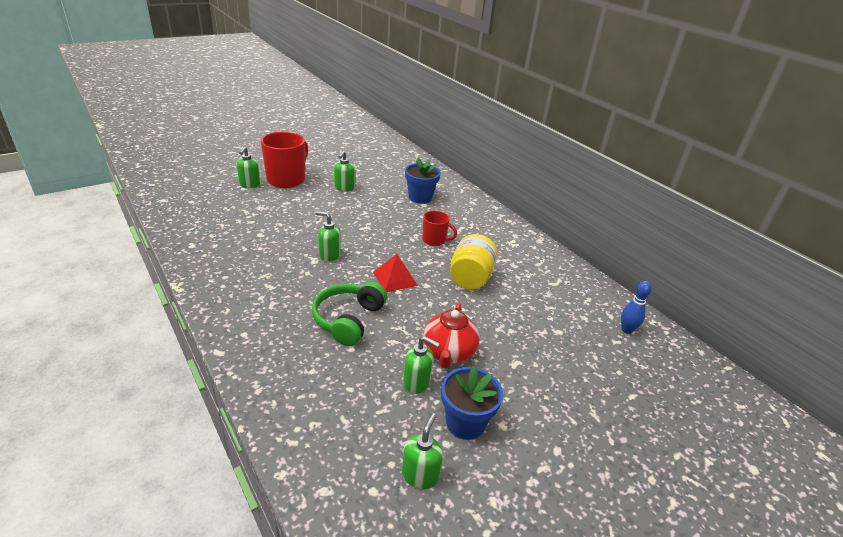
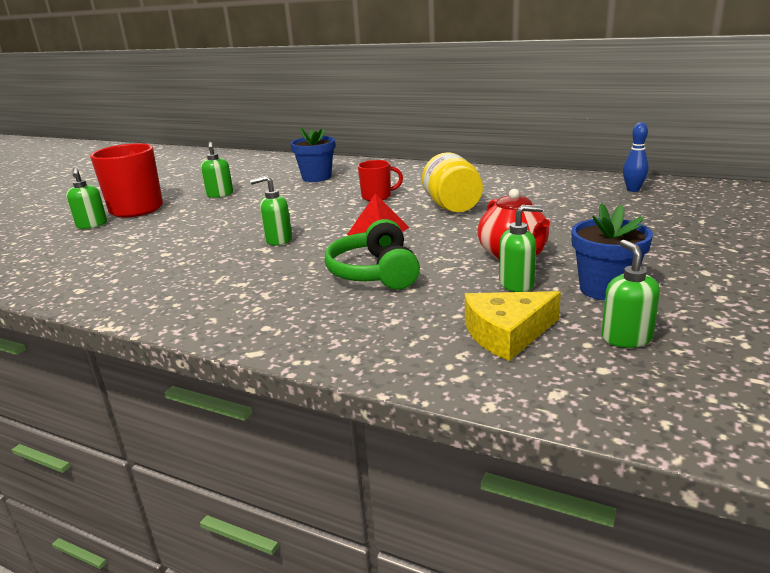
camera: 25 degrees left, 10 degrees down
(357, 423) = (507, 333): none -> yellow cheese

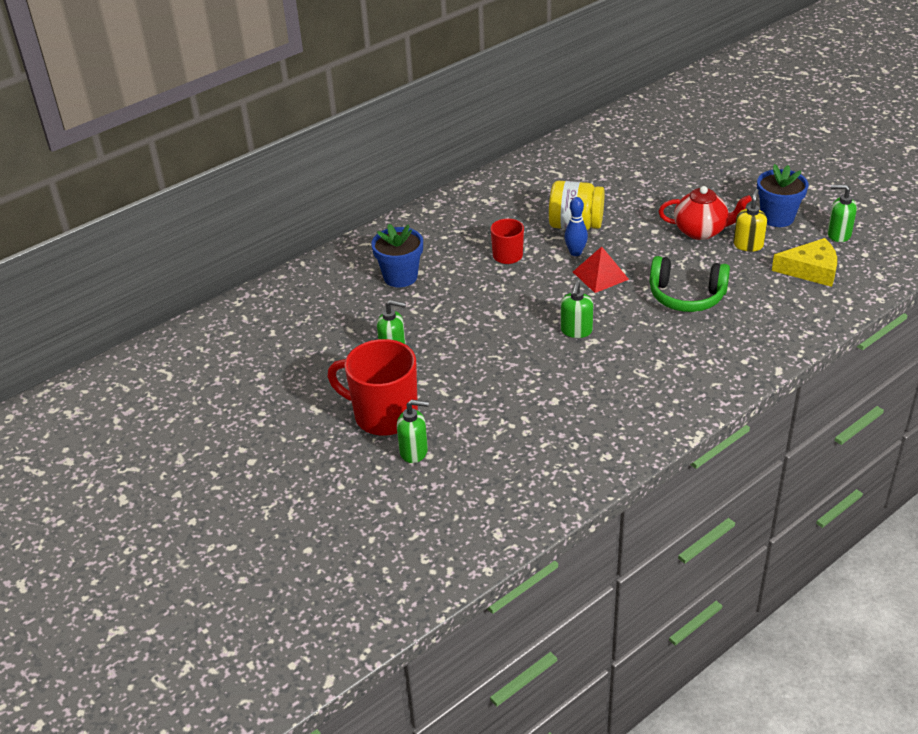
camera: 65 degrees left, 15 degrees up
(507, 333) = (811, 270): yellow cheese -> yellow cheese turned 90 degrees counterclockwise
(517, 284) = (748, 245): green soap dispenser -> yellow soap dispenser
(633, 190) = (616, 137): blue bowling pin -> blue bowling pin (575, 253)

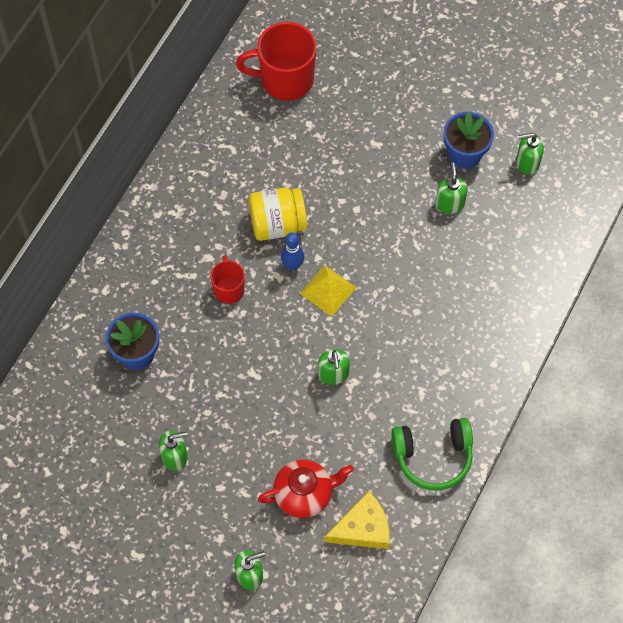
camera: 25 degrees left, 25 degrees up
(383, 415) = (203, 541): red mug -> red mug (285, 79)
(600, 275) = (328, 290): red pyramid -> yellow pyramid
(686, 296) = (416, 294): green headphones -> green headphones (433, 456)
(701, 231) = (400, 196): red teapot -> red teapot (304, 494)
(748, 245) = (449, 203): yellow soap dispenser -> green soap dispenser
(811, 270) = (516, 222): yellow cheese -> yellow cheese (363, 528)

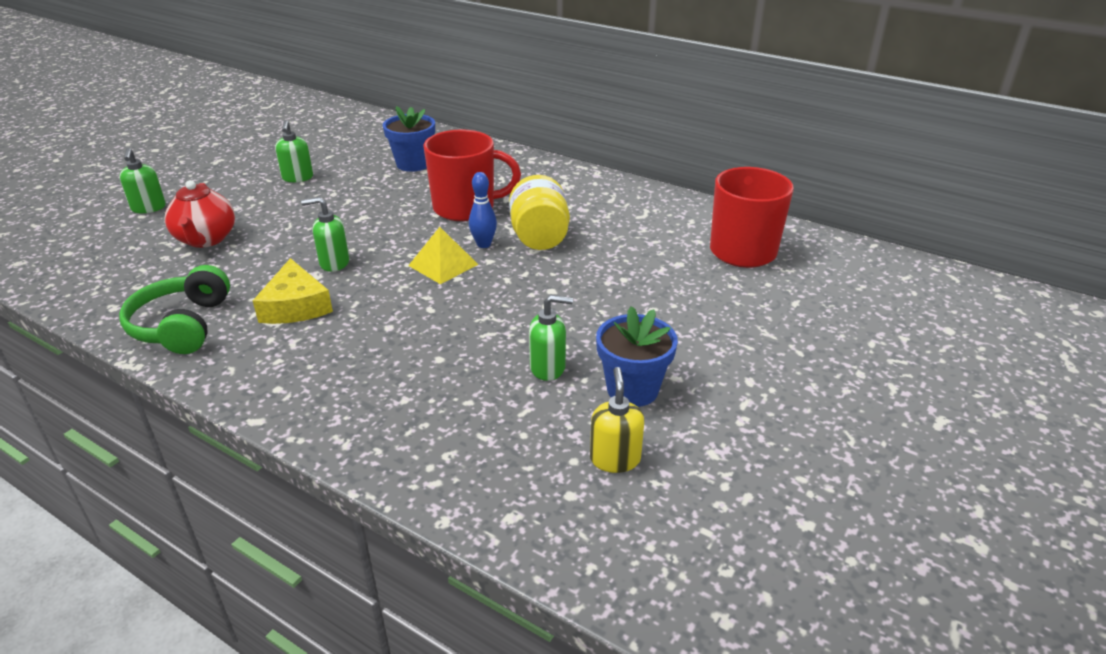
camera: 95 degrees right, 30 degrees down
(229, 289) = (466, 208): red mug -> red mug, size x1.81
(363, 528) = (137, 271): yellow cheese -> yellow cheese (295, 305)
(527, 163) = (615, 459): green soap dispenser -> yellow soap dispenser

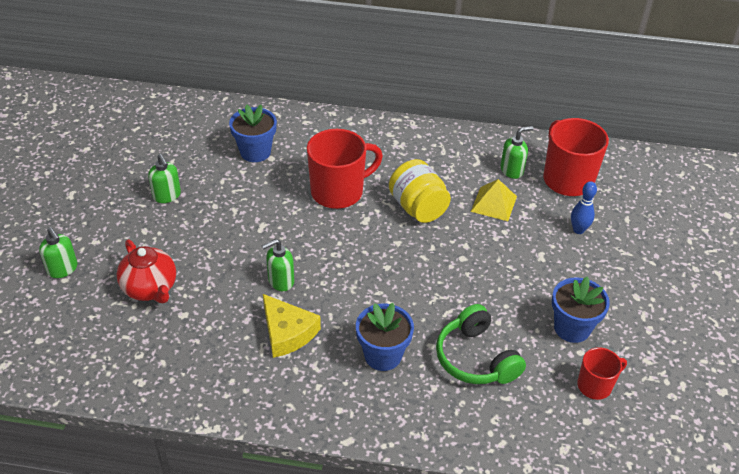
camera: 25 degrees left, 10 degrees up
(182, 325) = (215, 380): green headphones -> green headphones (476, 358)
(375, 353) = (383, 355): none -> blue flower pot
(443, 265) = (366, 257): yellow pyramid -> yellow pyramid (493, 204)
(484, 244) = (381, 227): blue bowling pin -> blue bowling pin (578, 230)
(548, 368) = (508, 328): green soap dispenser -> green soap dispenser (512, 170)
(615, 459) = (595, 385): yellow soap dispenser -> red mug

